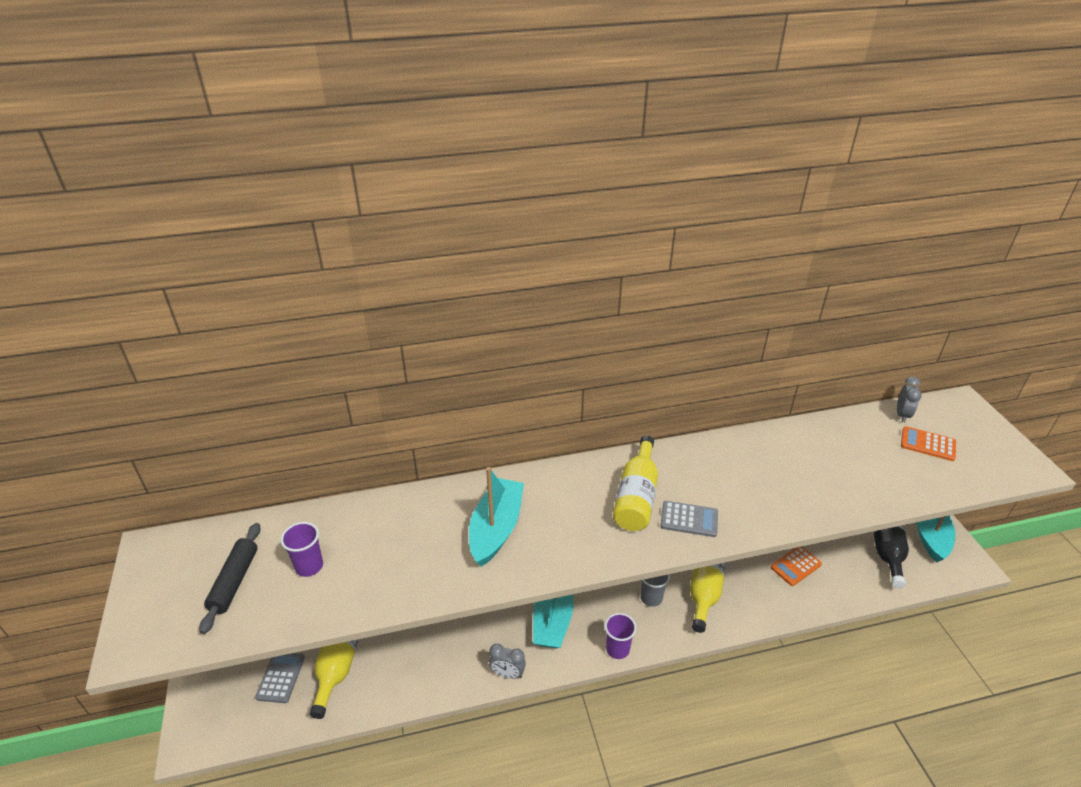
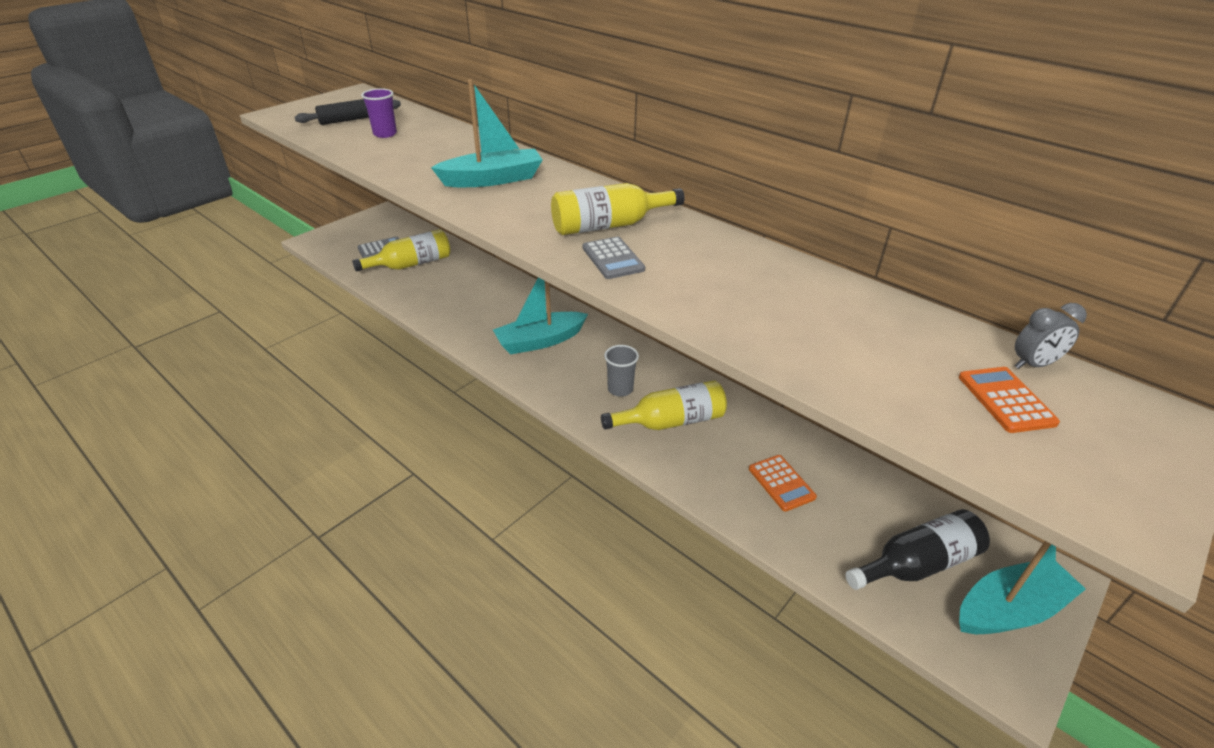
camera: 55 degrees right, 0 degrees up
(507, 674) = (463, 339): grey clock -> none
(617, 649) = (541, 389): purple cup -> none
(795, 566) = (781, 483): orange calculator -> orange calculator turned 135 degrees counterclockwise

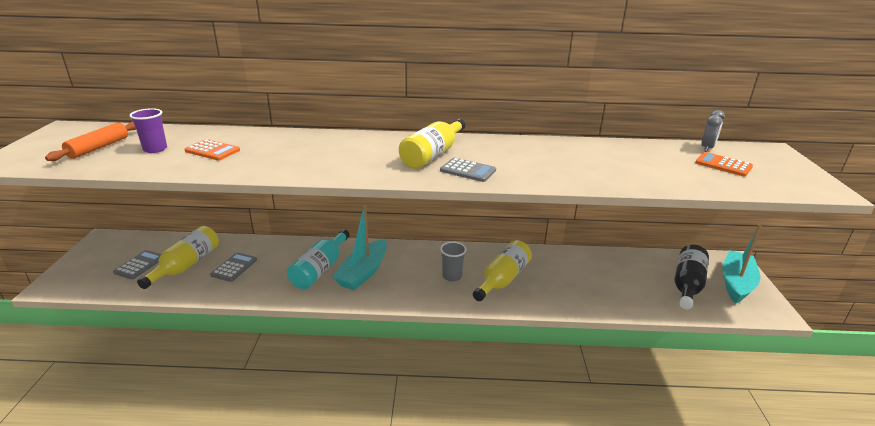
camera: 40 degrees left, 10 degrees down
(351, 119) = (99, 148): black rolling pin -> orange rolling pin
(442, 283) = (234, 267): none -> grey calculator
(492, 179) = (307, 153): turquoise boat -> none
(507, 319) = (320, 269): none -> turquoise bottle
(781, 483) = (593, 281): orange calculator -> orange calculator (212, 151)

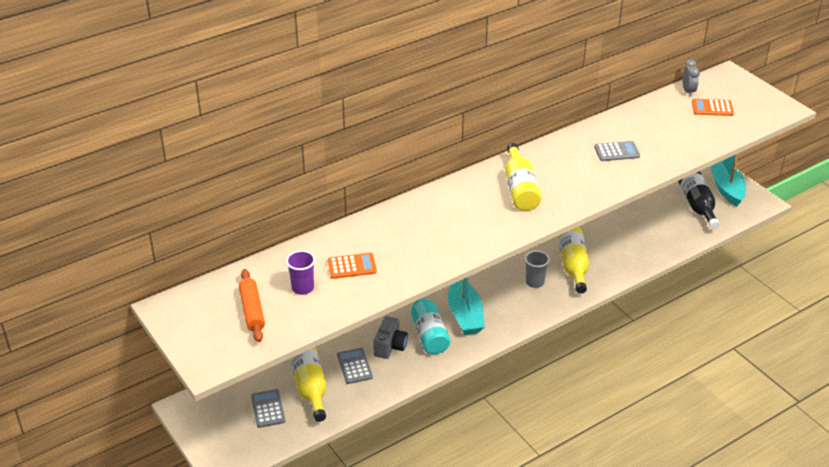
camera: 35 degrees left, 10 degrees up
(278, 267) = (390, 346): none -> grey camera
(468, 170) = (565, 194): grey calculator -> grey calculator (616, 152)

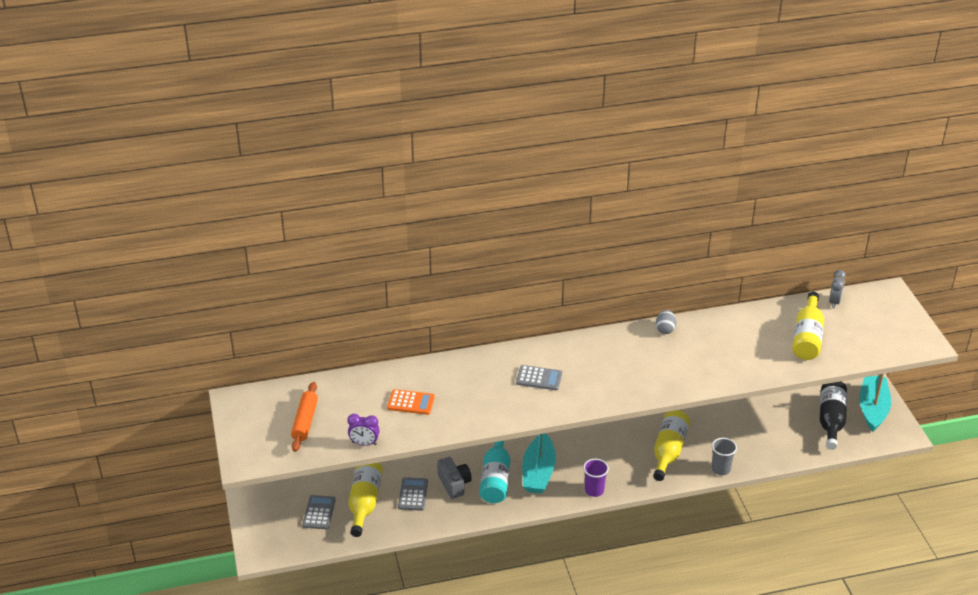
camera: 20 degrees right, 0 degrees up
(302, 288) = (358, 412): purple cup -> purple cup (594, 490)
(326, 316) = (364, 443): none -> purple clock
(390, 346) = (454, 484): grey camera -> grey camera turned 60 degrees counterclockwise
(520, 188) = (605, 365): yellow bottle -> yellow bottle (807, 337)
(534, 282) = (621, 458): grey cup -> grey cup (721, 469)
(556, 146) = (665, 329): none -> grey egg
(616, 152) = (722, 349): grey calculator -> grey calculator (539, 378)
(712, 108) = (848, 325): orange calculator -> none

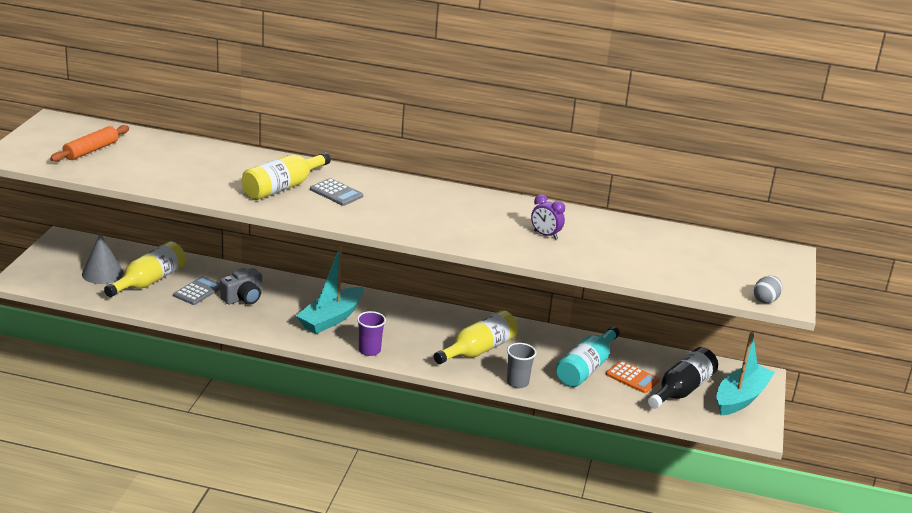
camera: 25 degrees right, 10 degrees down
(319, 512) = (102, 273): grey calculator -> grey cone
(364, 443) = (120, 179): purple clock -> purple clock (545, 235)
(411, 402) = (198, 169): orange calculator -> orange calculator (632, 377)
(454, 484) = (243, 298): grey camera -> grey camera turned 45 degrees clockwise
(496, 478) = (286, 308): turquoise bottle -> turquoise bottle (586, 368)
(665, 329) = (505, 202): grey egg -> grey egg (765, 300)
(807, 337) = (651, 254): yellow bottle -> yellow bottle (282, 187)
(834, 302) = (714, 240): grey clock -> none

